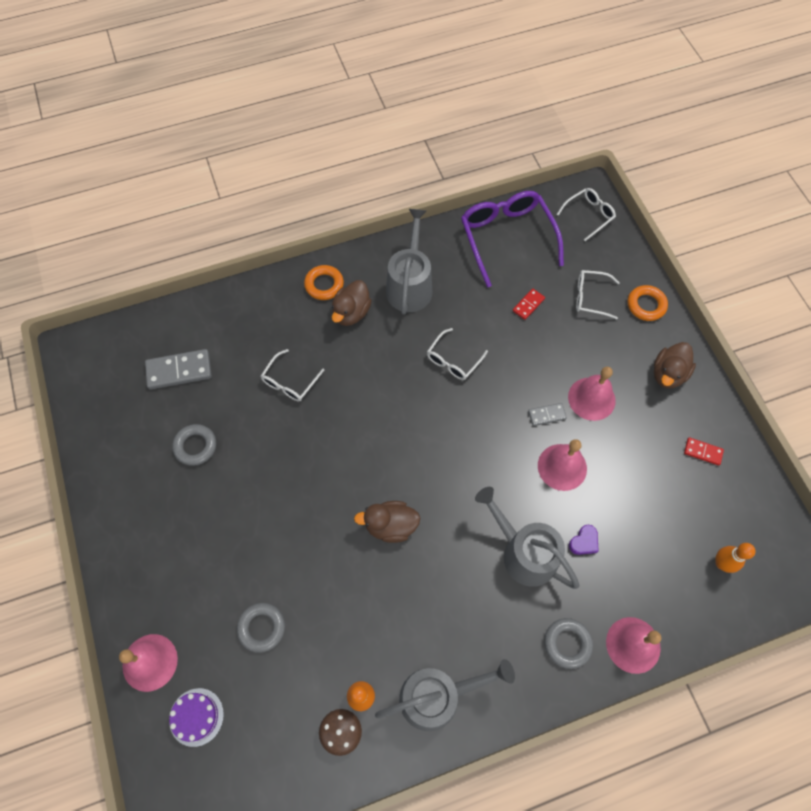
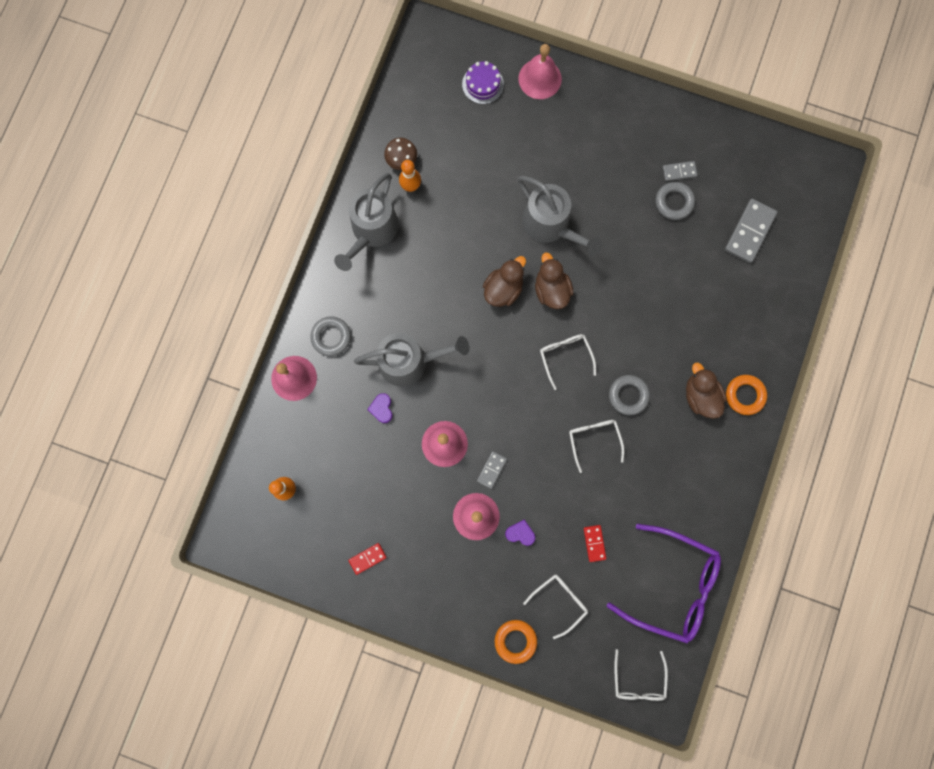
camera: 130 degrees right, 15 degrees up
(161, 462) = (679, 171): none -> grey domino
(261, 628) = (505, 158): grey ring -> grey ring (628, 395)
(290, 382) = (674, 304): white glasses -> white glasses (565, 356)
(410, 285) = (689, 463): grey watering can -> grey watering can (550, 225)
(572, 358) = (520, 533): none -> purple heart
(668, 374) = (445, 596): brown duck -> brown duck (551, 290)

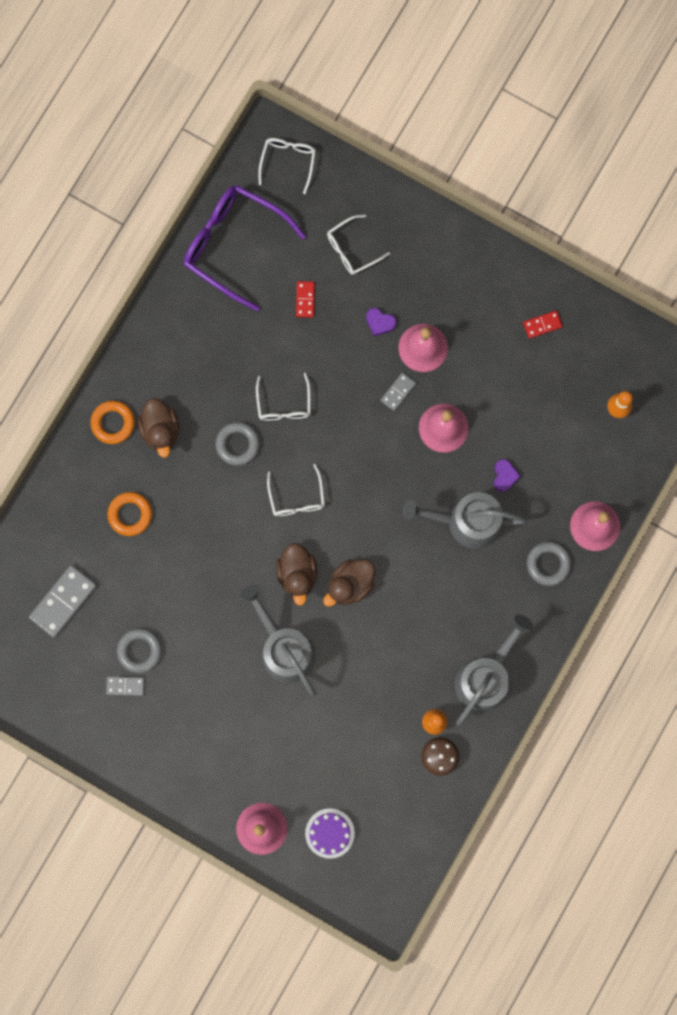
camera: 170 degrees left, 0 degrees up
(515, 641) = (404, 219): orange ring -> orange ring (130, 514)

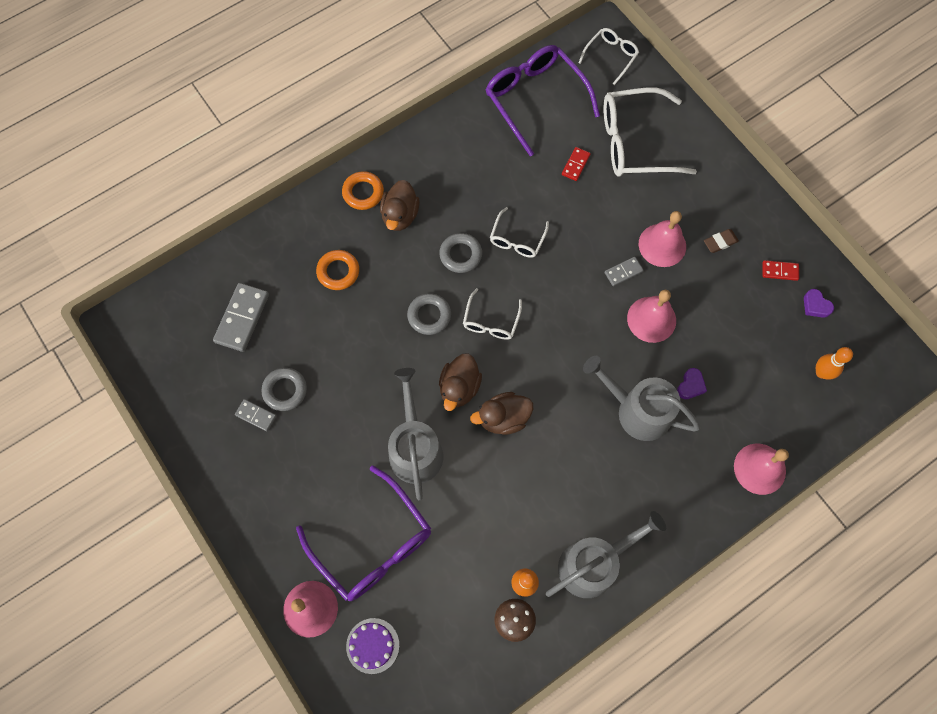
camera: 25 degrees right, 10 degrees down
(63, 601) = (242, 318): grey domino -> grey domino turned 45 degrees counterclockwise
(288, 749) = (373, 544): none -> purple glasses
(352, 249) = (634, 142): white glasses -> white glasses, size x1.90
(380, 323) = (632, 209): purple heart -> purple heart (815, 306)
(476, 320) = (720, 242): none -> brown eraser
(548, 564) = (700, 484): grey ring -> grey ring (429, 315)

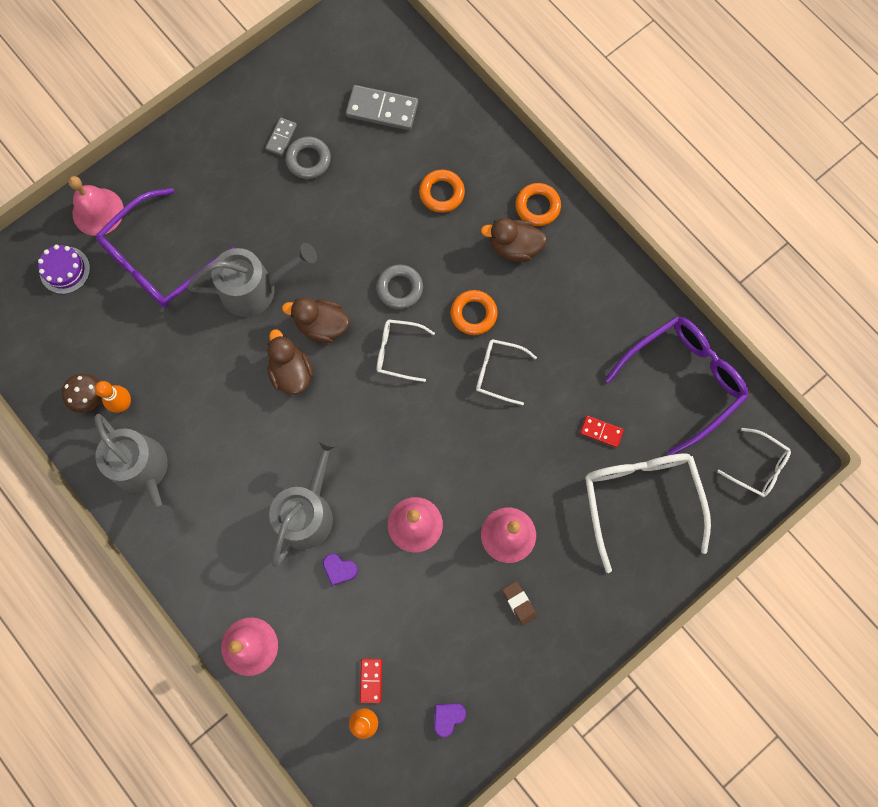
camera: 85 degrees right, 5 degrees up
(460, 255) = (473, 314): grey ring -> orange ring
(623, 272) = (470, 491): grey domino -> none
(780, 271) = (488, 675): red domino -> red domino (371, 680)

